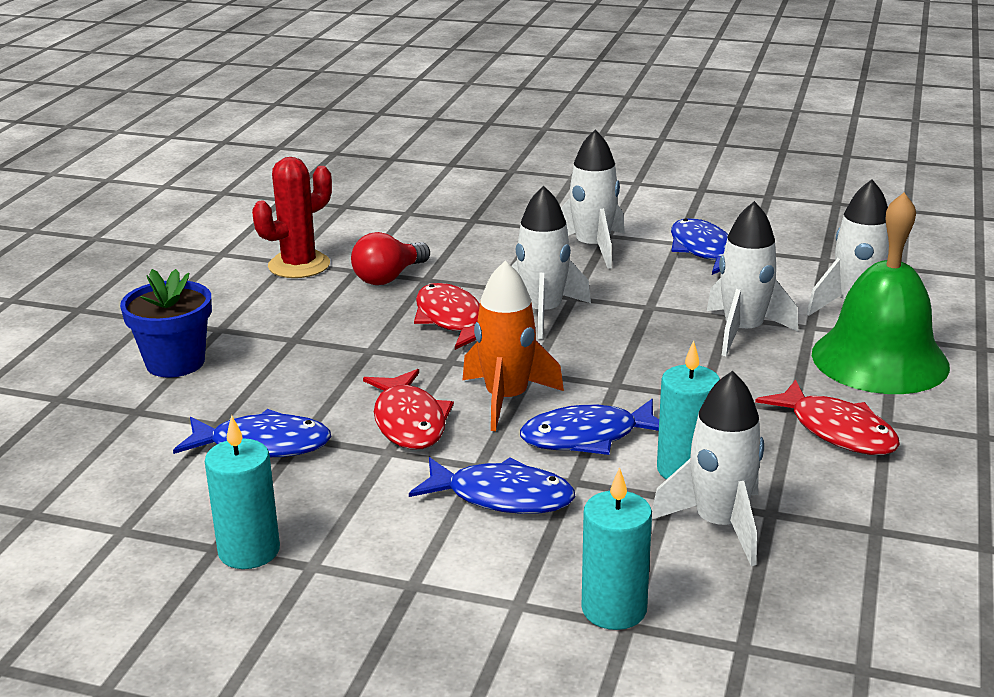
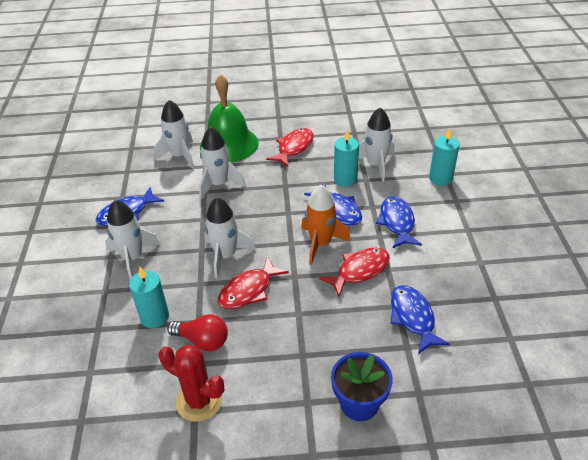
camera: 110 degrees left, 15 degrees up
(249, 551) = (488, 285): turquoise candle -> turquoise candle (154, 317)

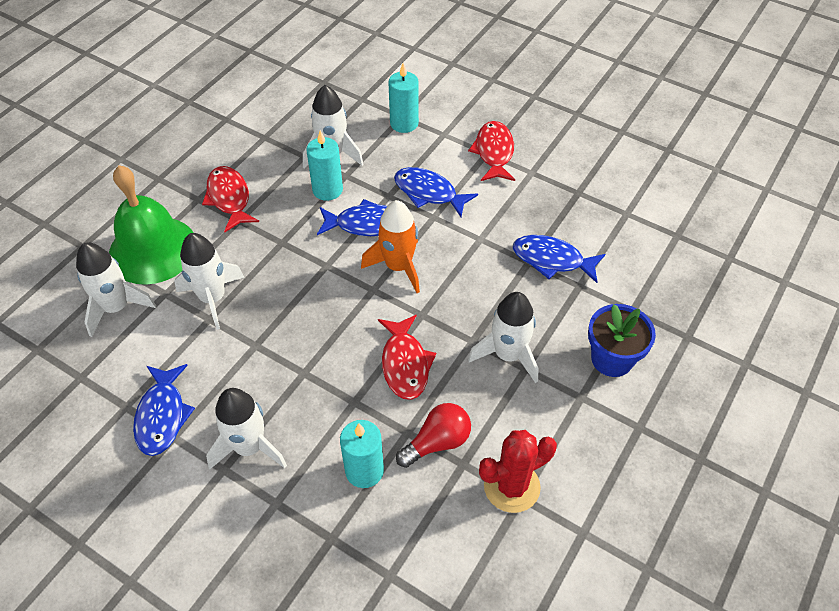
camera: 55 degrees left, 10 degrees up
(225, 256) = (335, 356): white rocket -> white rocket (508, 355)
(359, 271) = (463, 260): red fish -> red fish (494, 152)

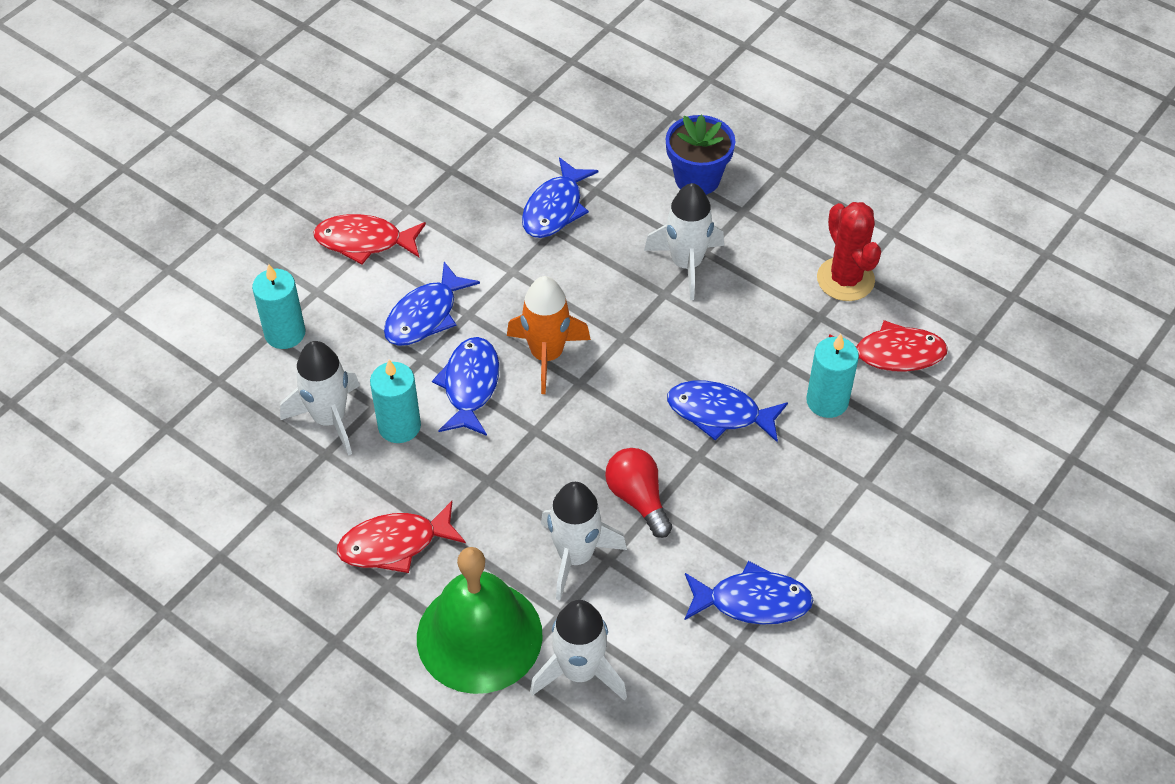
camera: 85 degrees left, 0 degrees up
(249, 447) = (797, 509): white rocket -> none
(347, 386) = (719, 413): none -> blue fish
(405, 364) = (692, 357): red fish -> red fish (892, 354)
(437, 442) = (794, 335): red light bulb -> red light bulb (638, 499)

